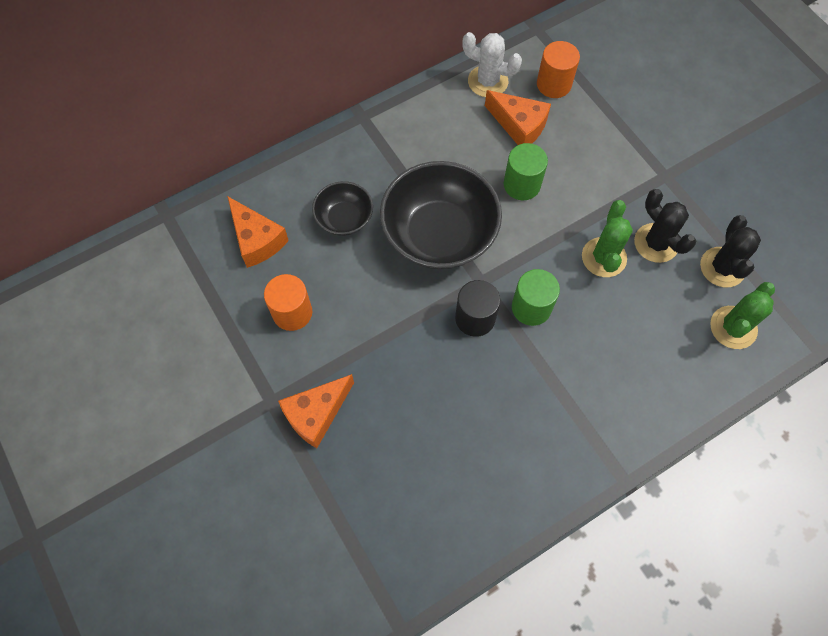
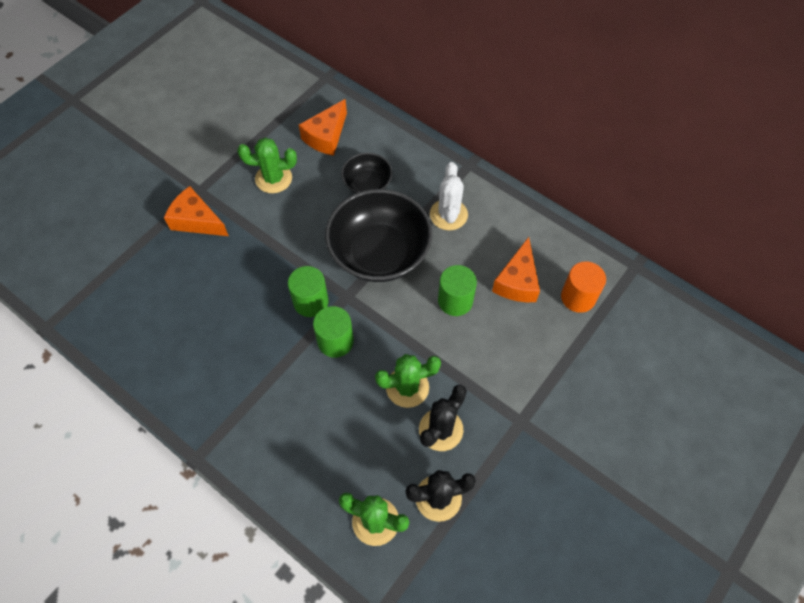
camera: 70 degrees right, 5 degrees down
(292, 312) = (273, 178): orange cylinder -> green cactus
(475, 318) = (311, 302): black cylinder -> green cylinder
(488, 81) = (553, 243): white cactus -> white cactus (448, 215)

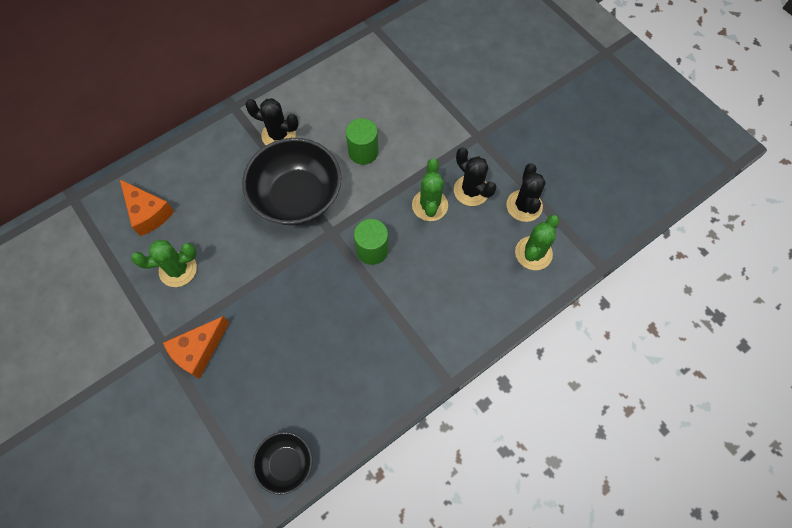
camera: 75 degrees left, 5 degrees up
(273, 178) = (178, 269): green cactus -> green cactus turned 60 degrees clockwise
(311, 302) = (327, 262): green cylinder -> none
(367, 184) = (220, 190): black bowl -> black bowl (286, 464)
(448, 215) = (278, 135): white cactus -> black cactus
(517, 281) = (360, 105): orange cheese -> none
(578, 297) = (388, 70): orange cylinder -> none

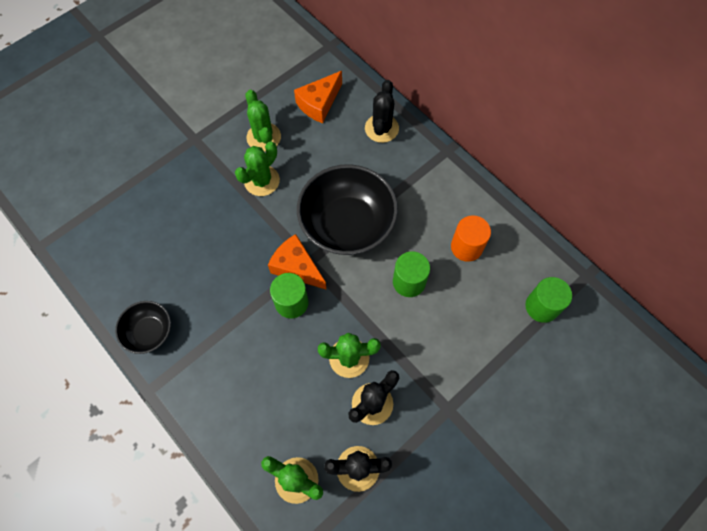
camera: 85 degrees right, 0 degrees up
(198, 350) = (187, 167): orange cheese -> orange cheese (297, 267)
(232, 273) = (262, 181): none -> green cactus
(278, 135) = (418, 197): black cactus -> black cactus (381, 128)
(286, 464) = (84, 251): black bowl -> black bowl (149, 332)
(335, 104) = (466, 247): none -> orange cylinder
(397, 60) = (541, 306): none -> green cylinder

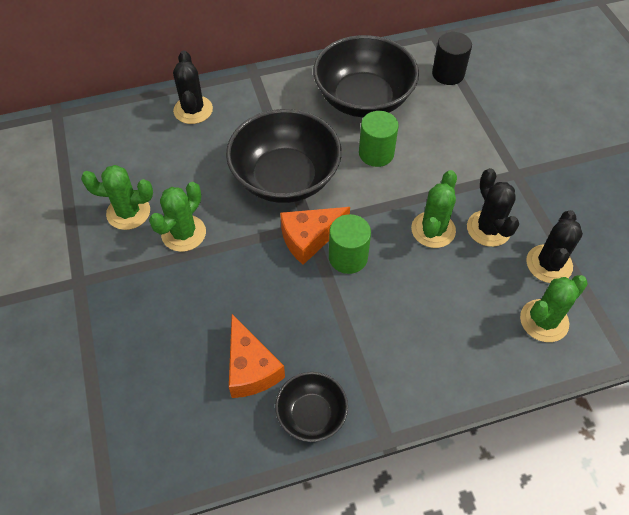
camera: 65 degrees left, 10 degrees down
(262, 181) = (183, 233): green cactus -> green cactus turned 60 degrees clockwise
(319, 103) = (123, 148): orange cheese -> orange cheese (251, 368)
(381, 128) = (193, 110): black cactus -> black cactus turned 45 degrees clockwise
(466, 247) = (363, 99): orange cylinder -> black bowl
(541, 306) = (448, 74): green cylinder -> black cylinder

